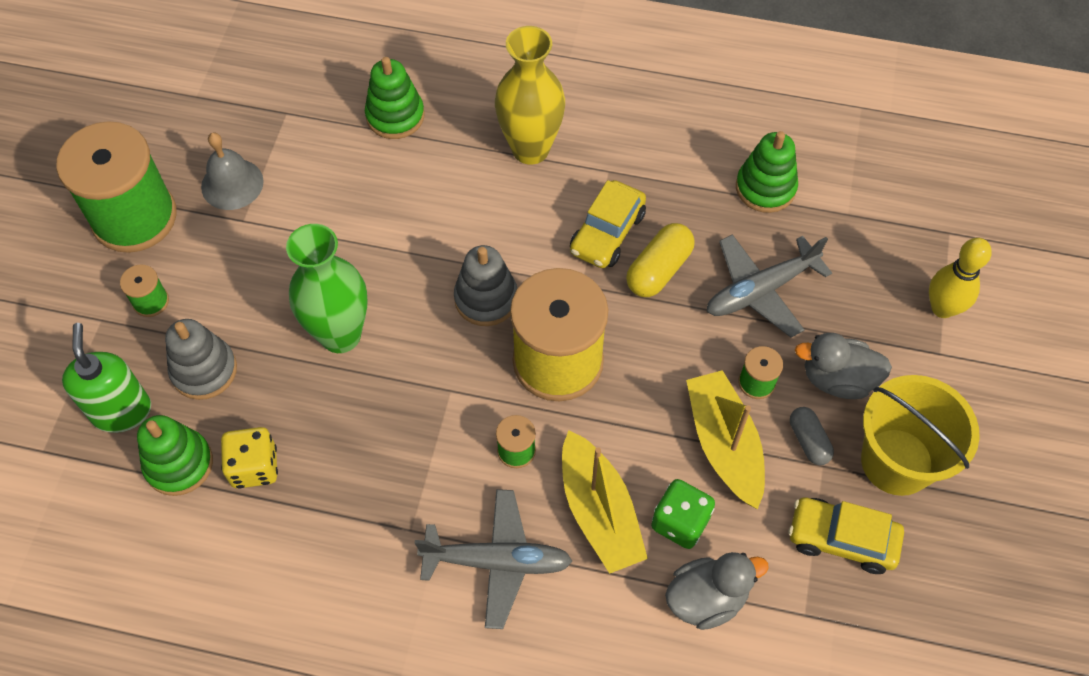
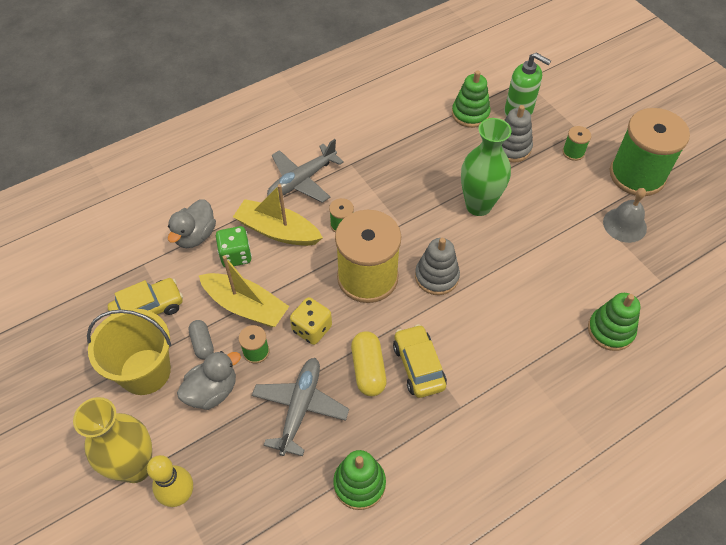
camera: 135 degrees right, 5 degrees down
(254, 467) = (441, 135): yellow dice -> yellow dice (312, 329)
(530, 149) = (518, 379): yellow vase -> yellow vase (136, 467)
(808, 441) = (202, 343): grey capsule -> grey capsule turned 45 degrees clockwise

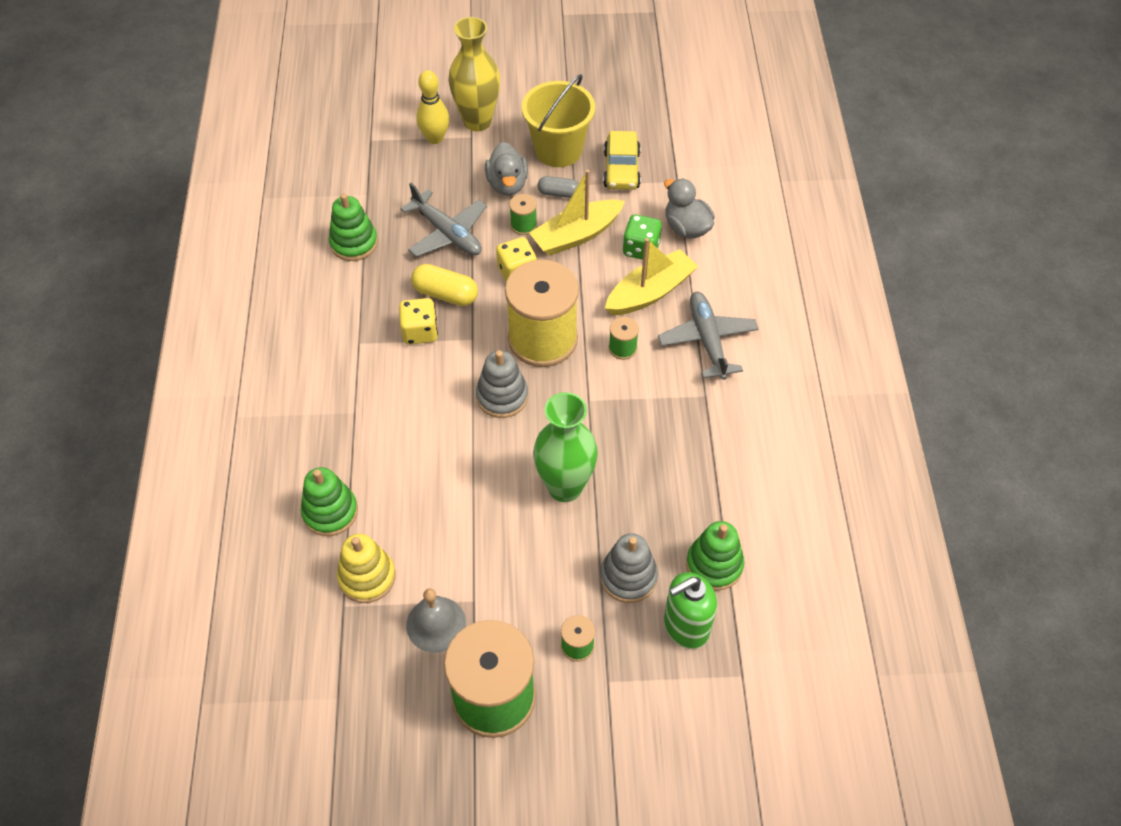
camera: 120 degrees right, 0 degrees up
(418, 366) = (420, 332): yellow car -> yellow dice
(632, 279) = (367, 577): none -> yellow stacking toy

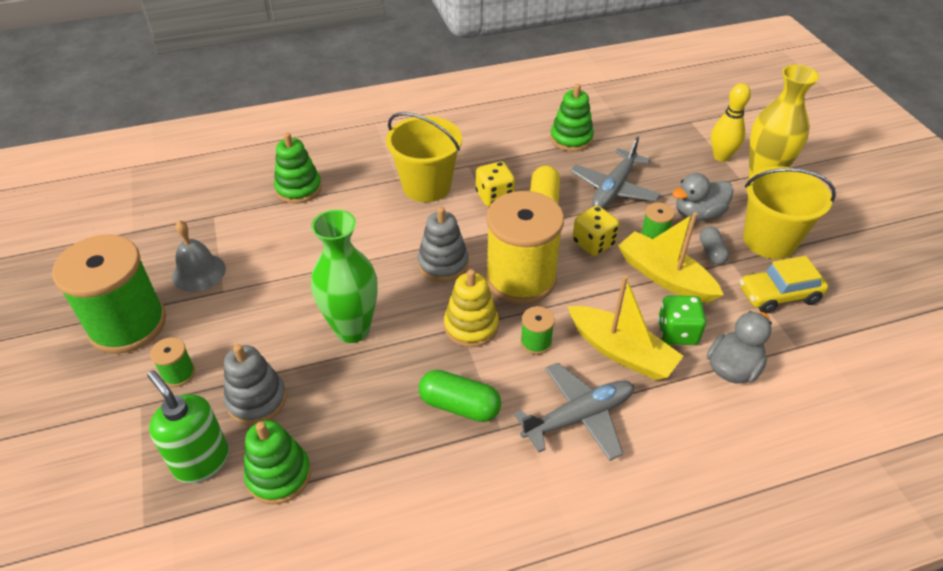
camera: 75 degrees right, 10 degrees down
(367, 577) = (240, 222): yellow stacking toy -> yellow stacking toy (471, 326)
(378, 387) = (426, 186): none -> yellow bucket
(676, 419) = (459, 406): none -> green capsule

